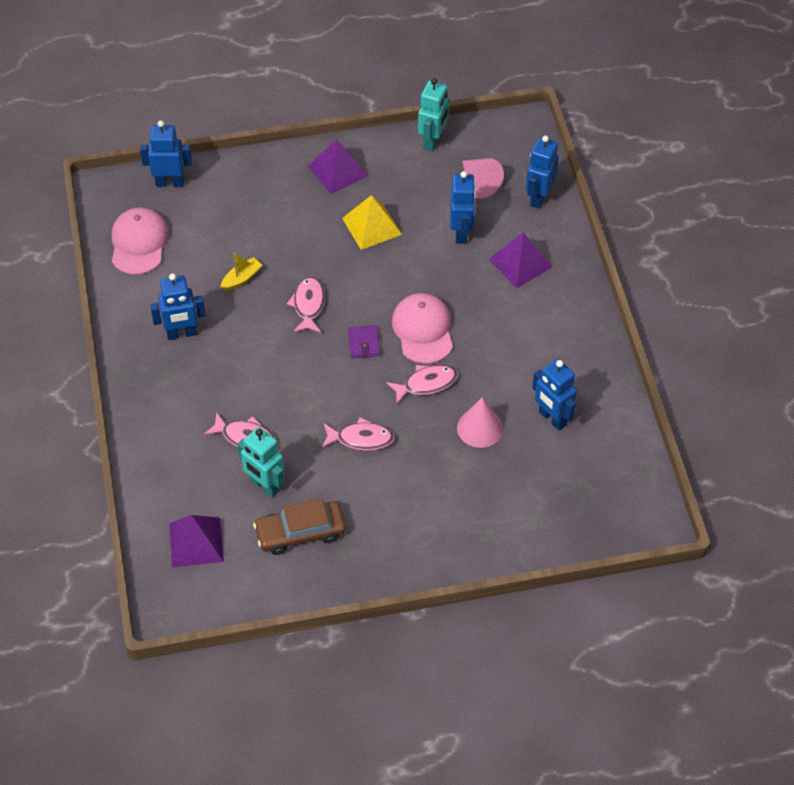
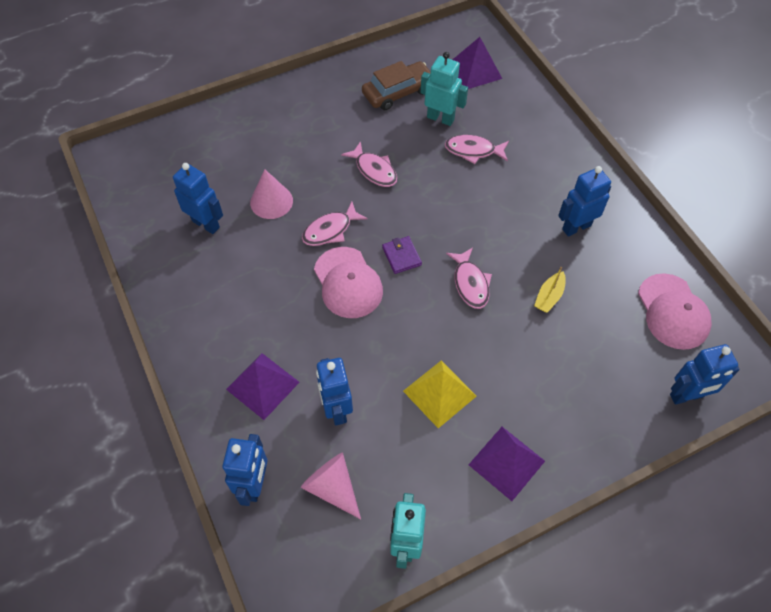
camera: 165 degrees right, 5 degrees up
(361, 439) = (374, 170): pink fish -> pink fish turned 120 degrees counterclockwise

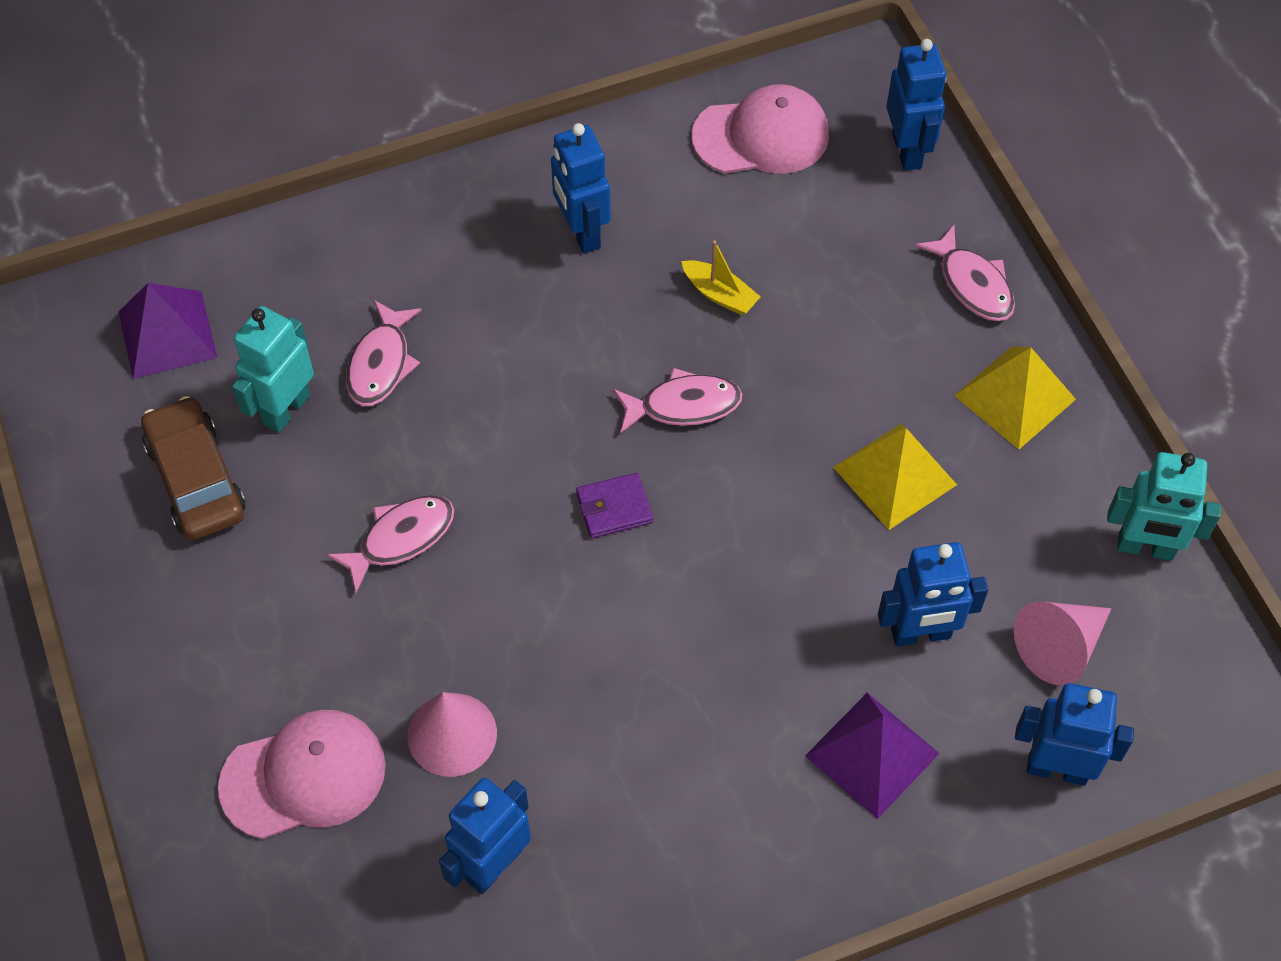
camera: 85 degrees left, 0 degrees up
(330, 230) = (539, 626): pink fish -> pink fish (972, 284)
(348, 283) = (664, 602): pink cap -> pink cap (304, 776)
(506, 463) = (1015, 397): purple pyramid -> yellow pyramid

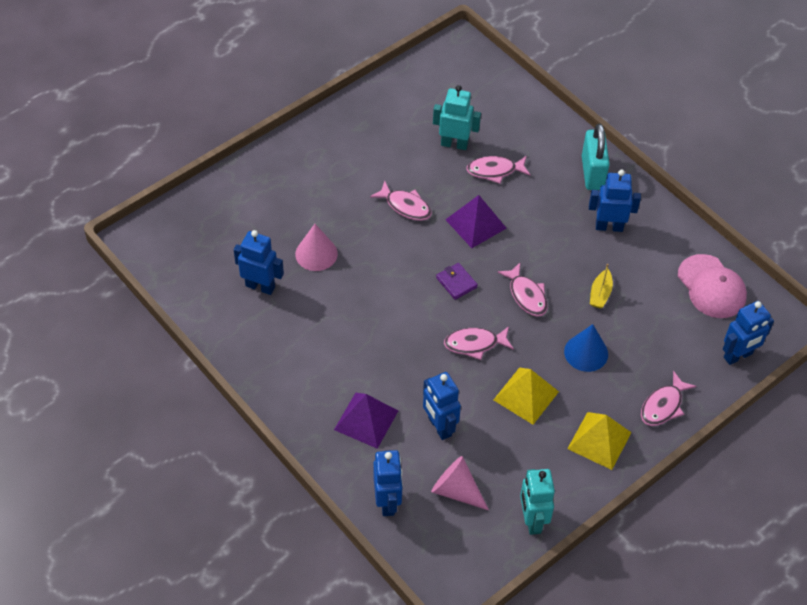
camera: 70 degrees right, 5 degrees down
(167, 334) = (474, 90): purple pyramid -> purple pyramid (476, 224)
(196, 478) = (405, 124): brown car -> none
(304, 776) = (278, 207): pink cap -> none
(453, 216) = (592, 173): none -> turquoise padlock
(581, 232) = (609, 226): blue robot -> blue robot turned 45 degrees clockwise
(761, 521) = (474, 344): none -> pink fish
(834, 357) = (586, 353): none -> blue cone

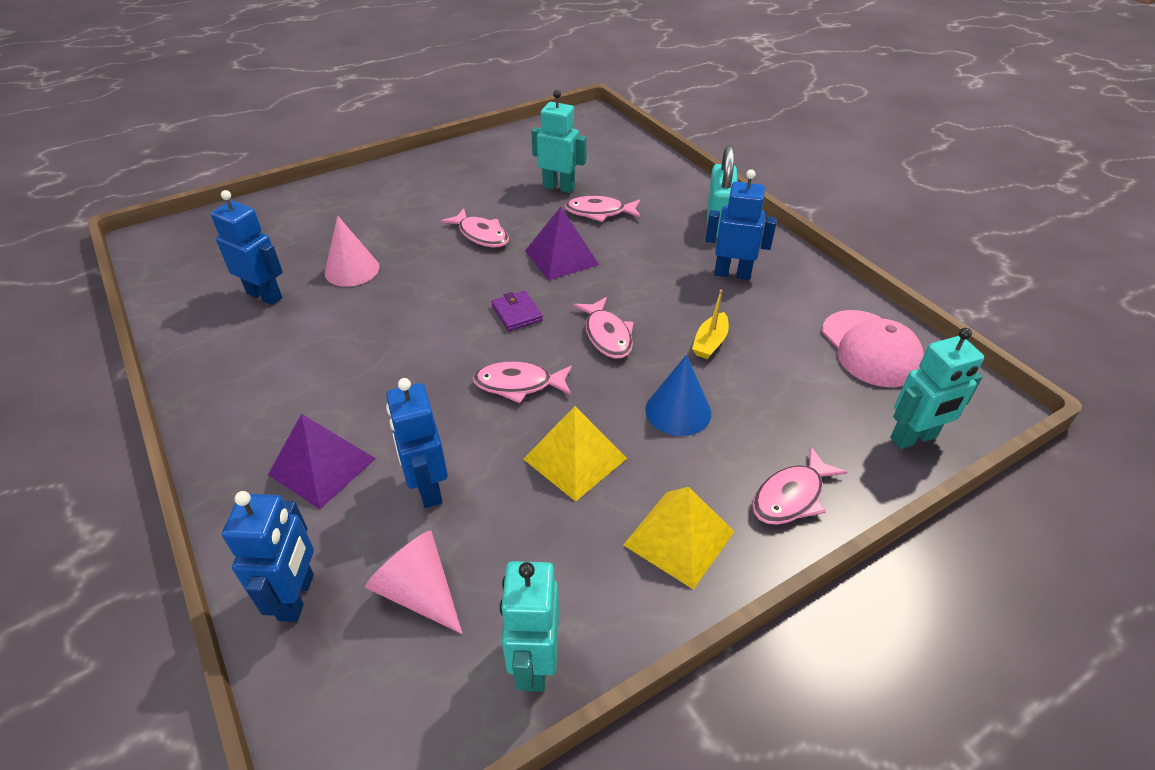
camera: 10 degrees right, 10 degrees down
(738, 356) = (913, 438): blue robot -> turquoise robot

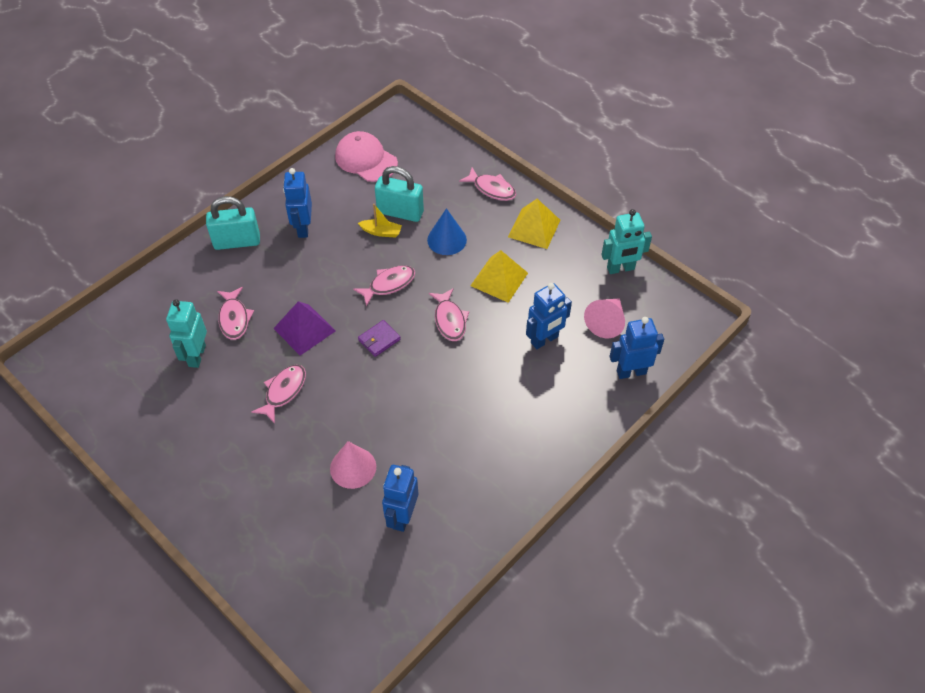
camera: 105 degrees left, 10 degrees up
(322, 466) = (549, 398): purple pyramid -> none
(748, 368) = (400, 212): none -> turquoise padlock
(870, 349) = (366, 159): pink cap -> pink cap turned 105 degrees counterclockwise
(913, 438) = (435, 144): turquoise robot -> none

